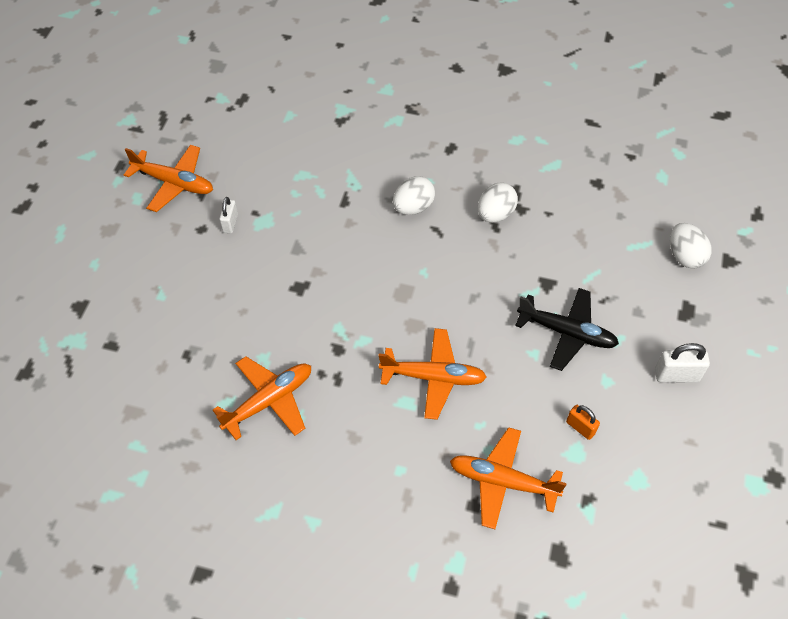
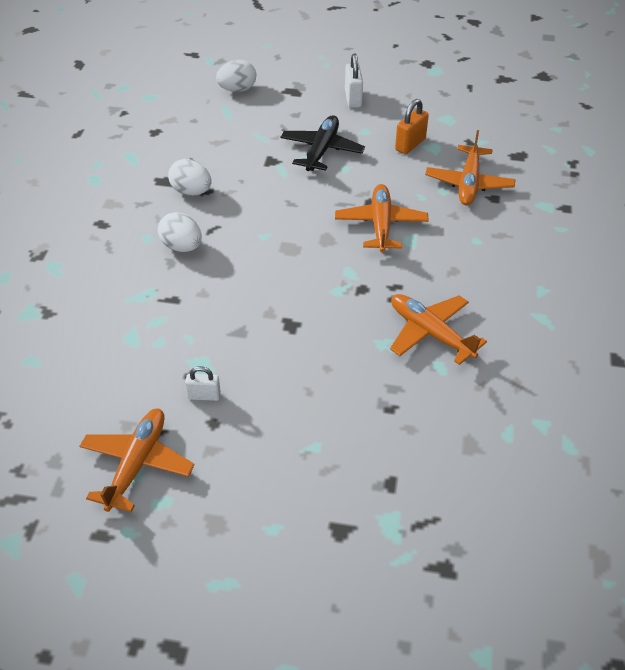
camera: 95 degrees left, 10 degrees down
(580, 427) = (410, 144): orange padlock -> orange padlock, size x1.51

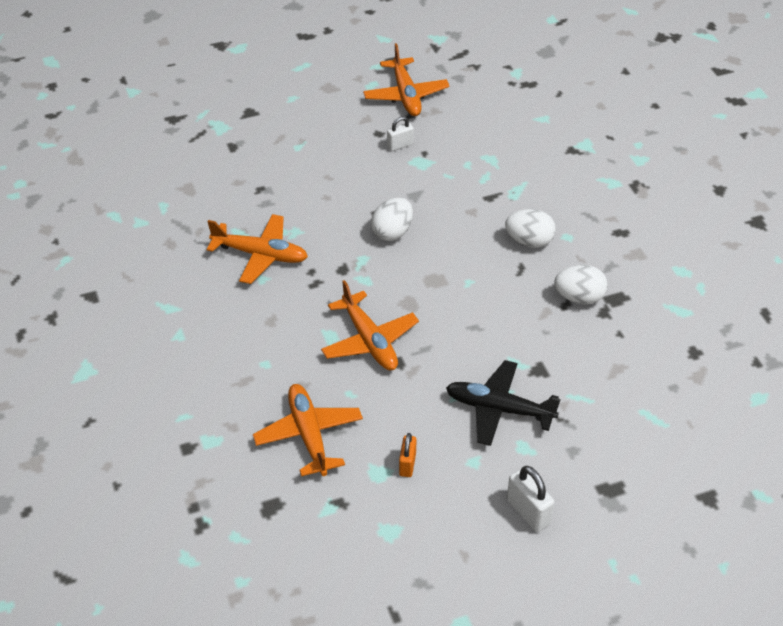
camera: 150 degrees right, 0 degrees up
(237, 90) = (676, 459): white egg -> white egg (392, 232)
(322, 150) = (498, 409): black plane -> black plane turned 120 degrees clockwise
(410, 144) = (407, 464): orange padlock -> orange padlock, size x0.66

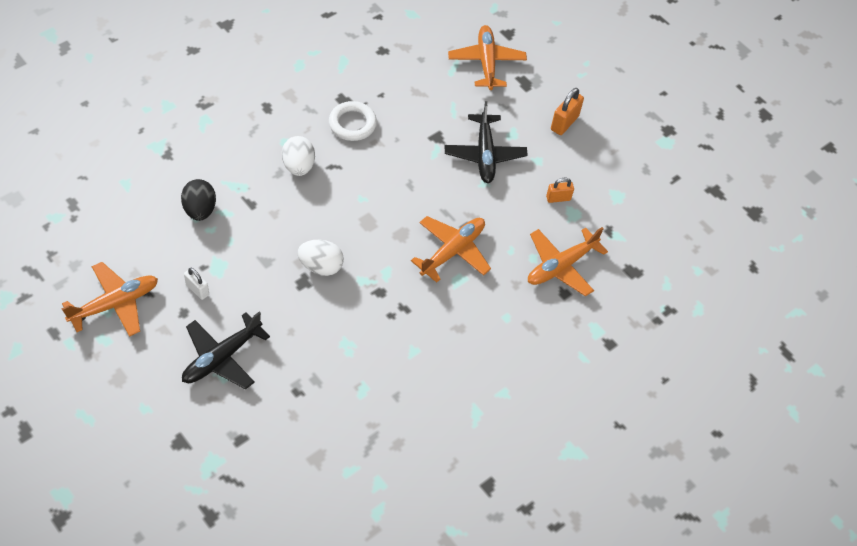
camera: 115 degrees left, 10 degrees up
(261, 255) = (385, 361): orange plane -> orange plane (486, 62)
(319, 148) = (221, 357): none -> black plane
(494, 161) = (200, 210): none -> black egg
(528, 512) = (564, 123): white padlock -> orange padlock
(579, 297) = (352, 124): white egg -> white ring

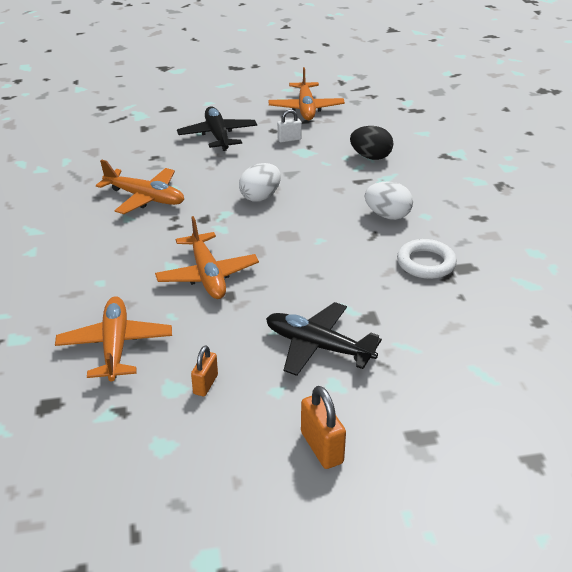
camera: 125 degrees right, 20 degrees down
(486, 62) = (479, 411): orange plane -> orange plane (145, 198)

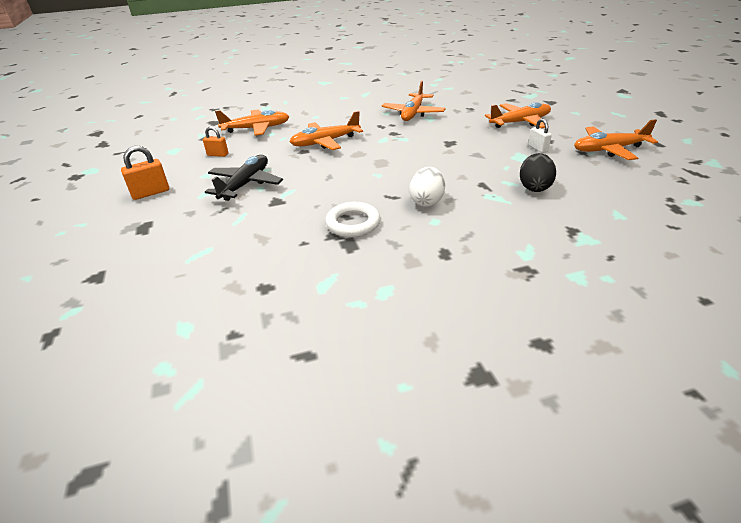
camera: 85 degrees right, 0 degrees up
(218, 135) = (520, 122): black plane -> orange plane
(260, 197) = (432, 147): white egg -> none

